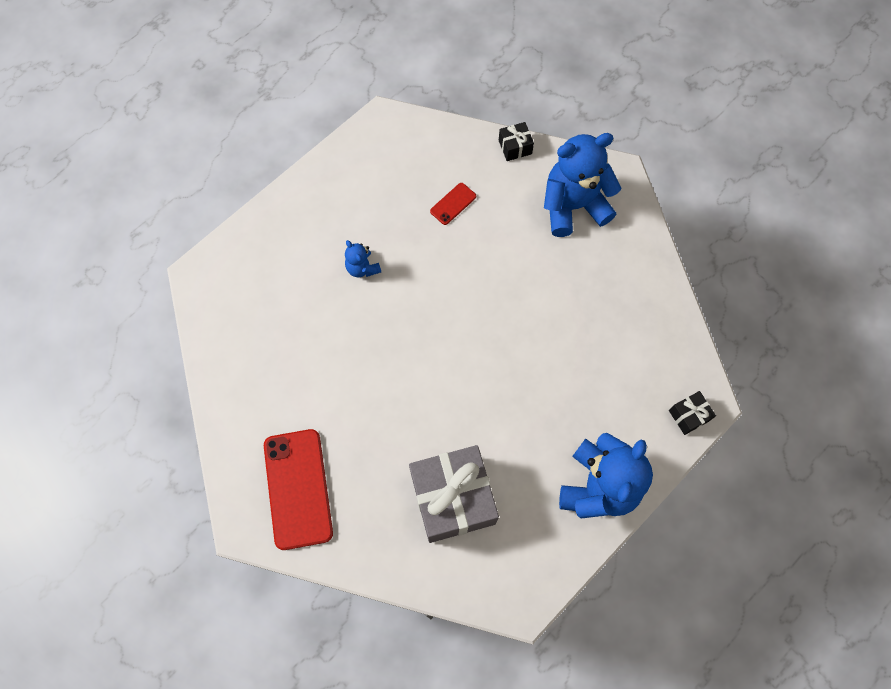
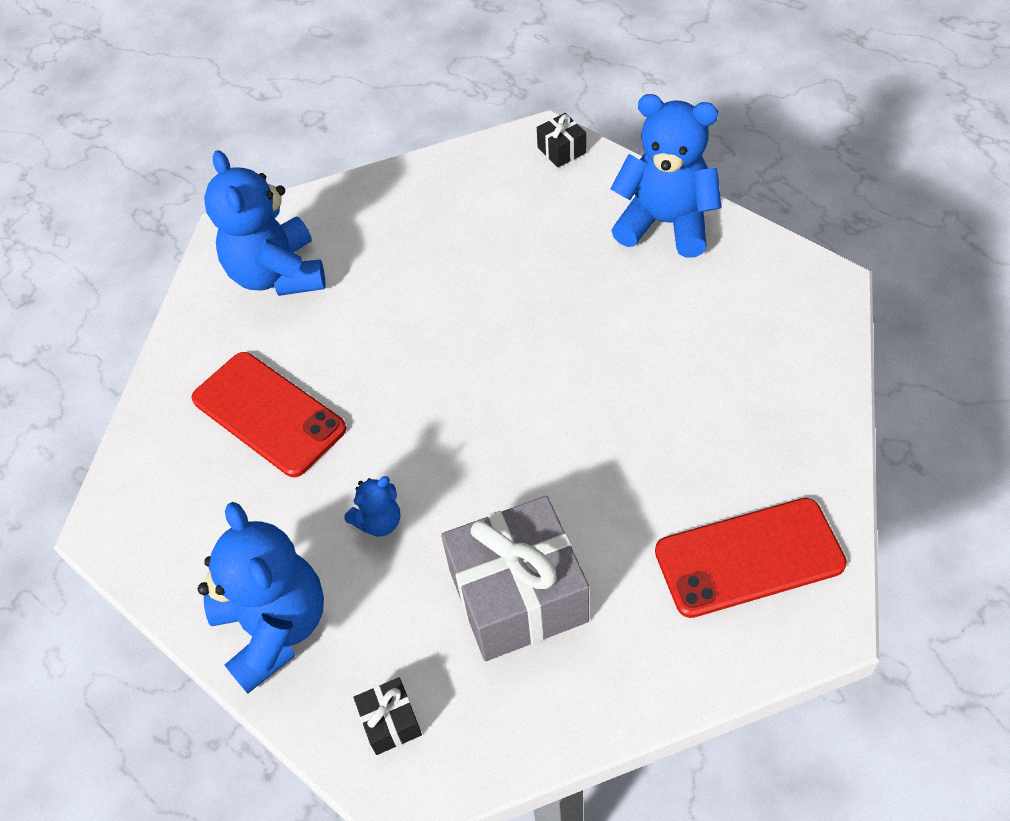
camera: 90 degrees left, 15 degrees down
(303, 211) = (274, 627): none -> blue teddy bear
(452, 498) = (716, 366): grey gift -> grey gift (518, 596)
(453, 204) = (268, 414): red phone -> red phone, size x2.18
(515, 147) = (176, 347): black gift -> black gift (390, 722)

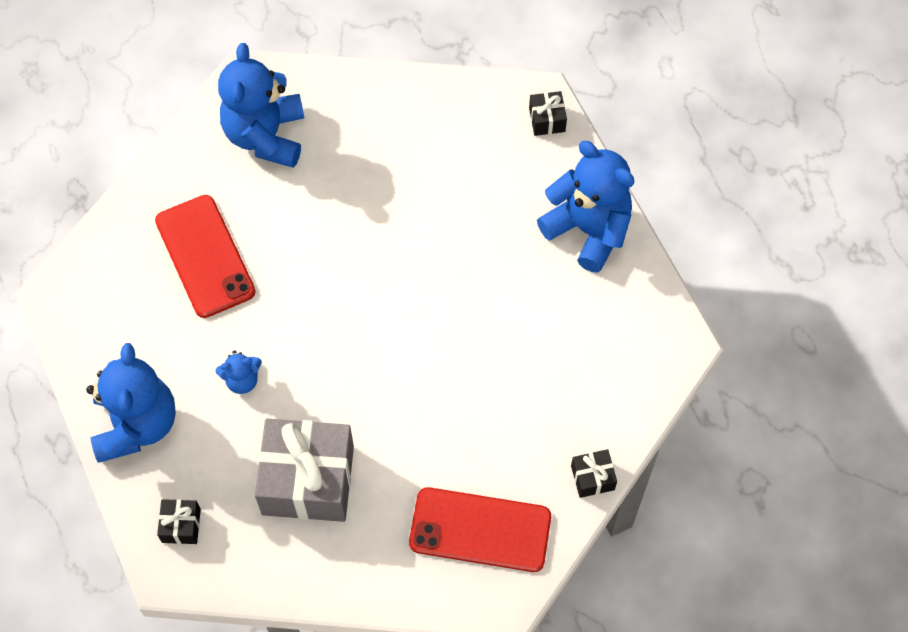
camera: 20 degrees right, 10 degrees up
(832, 447) = (592, 478): none -> black gift

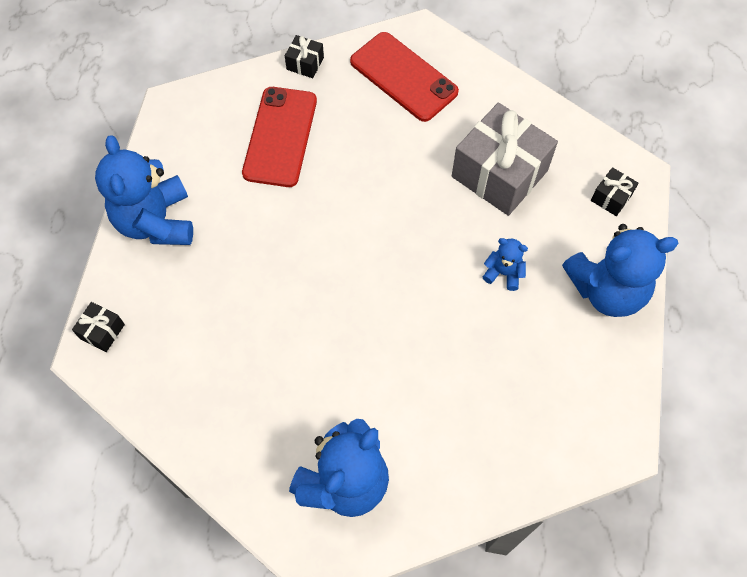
camera: 145 degrees left, 0 degrees up
(136, 424) = (607, 290): blue teddy bear -> blue teddy bear turned 135 degrees counterclockwise
(205, 256) = (471, 396): red phone -> red phone (280, 137)

